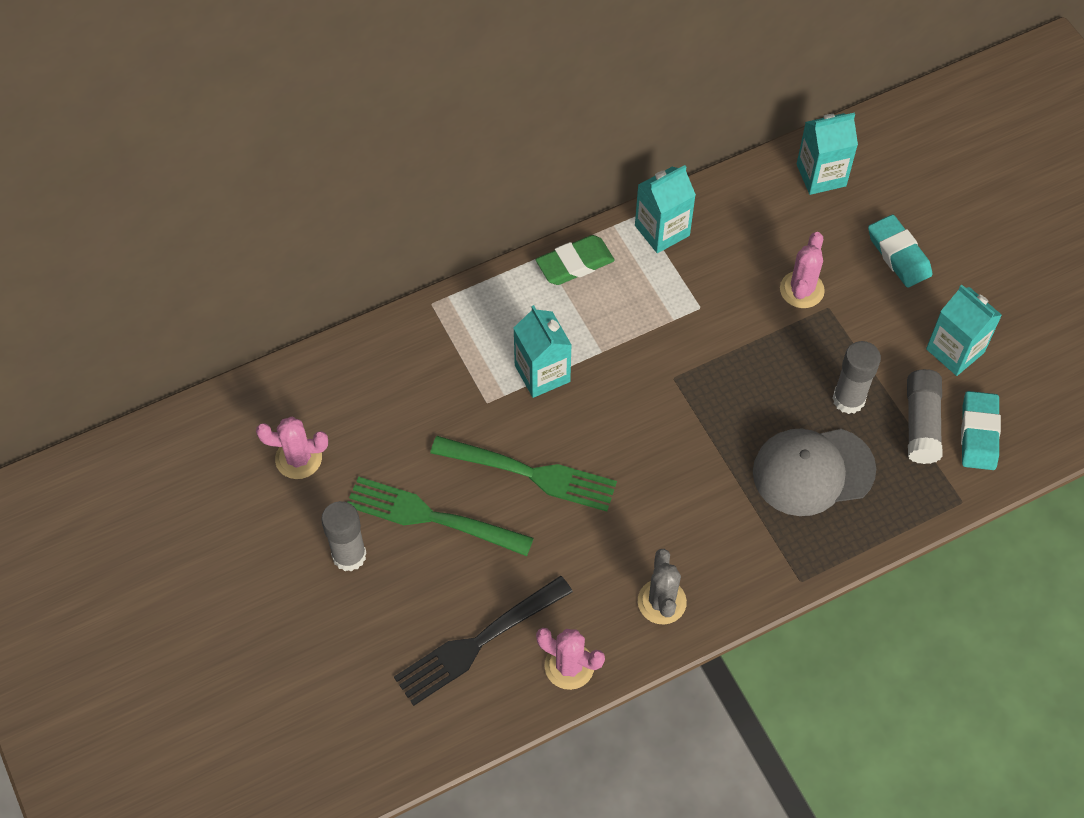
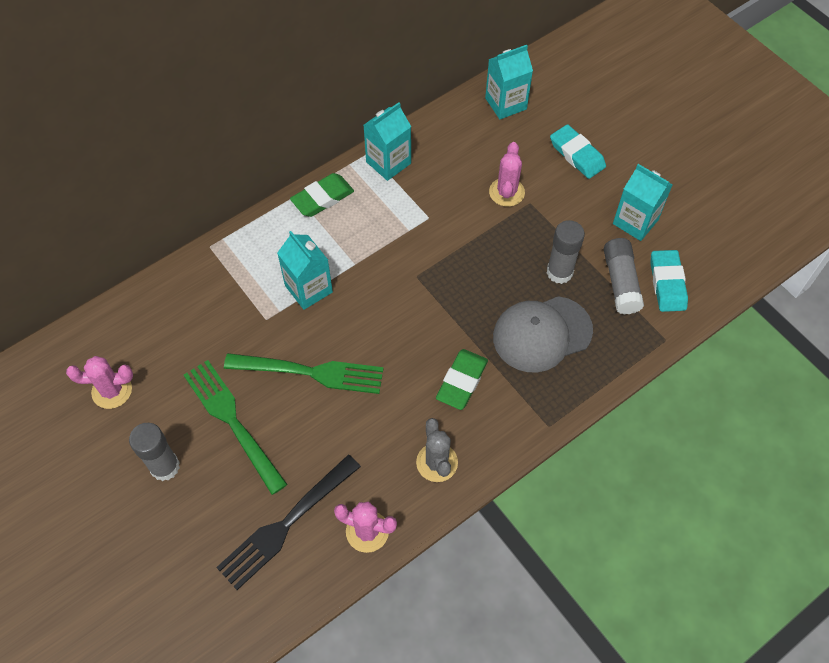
camera: 10 degrees left, 0 degrees up
(433, 517) = (233, 422): green fork -> green fork turned 45 degrees clockwise
(707, 512) = (462, 381): none -> green eraser

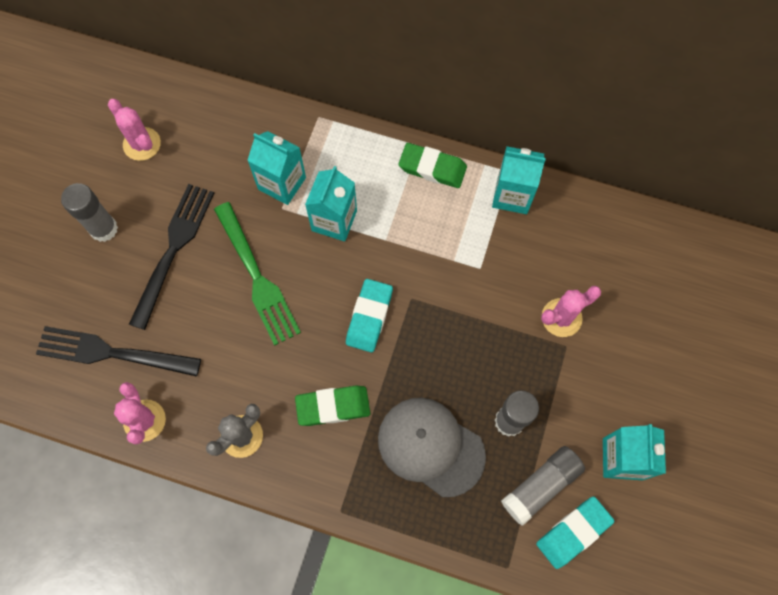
camera: 55 degrees right, 10 degrees up
(233, 422) = (173, 251): green fork -> black fork
(505, 103) = (664, 251): turquoise carton -> turquoise carton (282, 183)
(577, 155) = (657, 355): turquoise eraser -> turquoise eraser (369, 317)

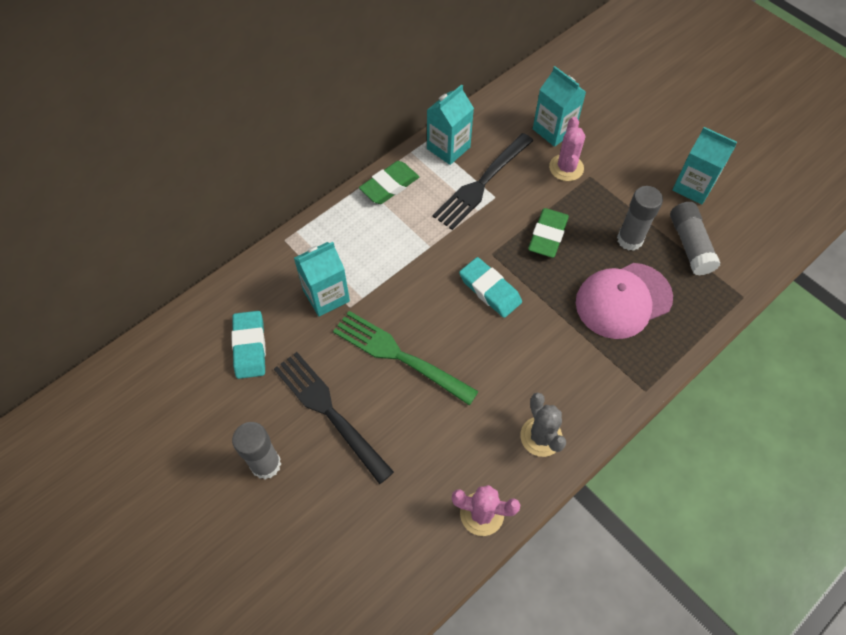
camera: 60 degrees left, 10 degrees down
(113, 353) = (398, 512): black fork -> black fork (482, 183)
(142, 144) = (202, 390): pink cactus -> none
(256, 276) = (400, 356): green fork -> green fork turned 150 degrees counterclockwise
(333, 407) = (553, 353): green eraser -> green eraser (547, 235)
(334, 220) = (388, 274): turquoise carton -> turquoise carton (554, 130)
(430, 446) = (623, 300): grey cap -> pink cap
(573, 532) = (734, 243): turquoise eraser -> turquoise eraser (249, 347)

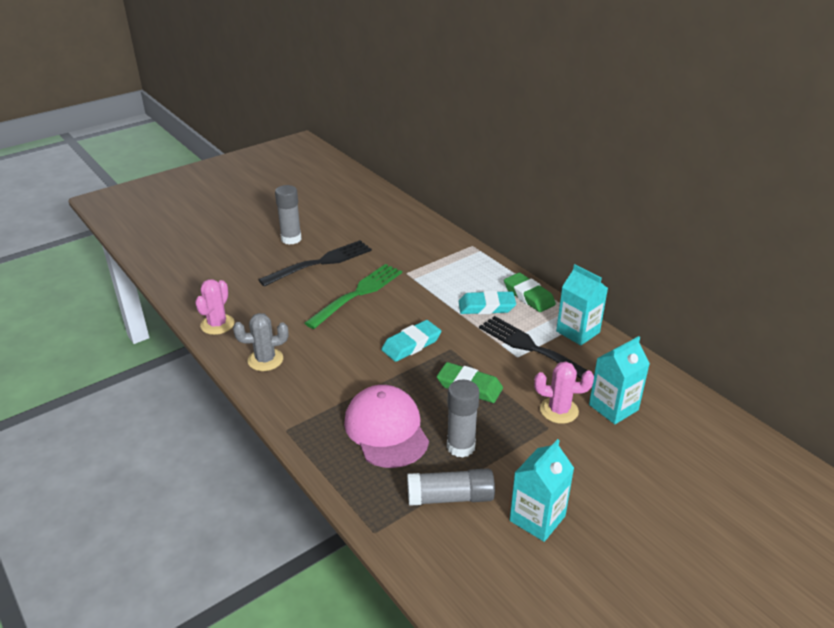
camera: 95 degrees right, 25 degrees down
(249, 347) = (380, 232): turquoise eraser -> turquoise eraser (486, 307)
(326, 296) = (418, 263): turquoise carton -> none

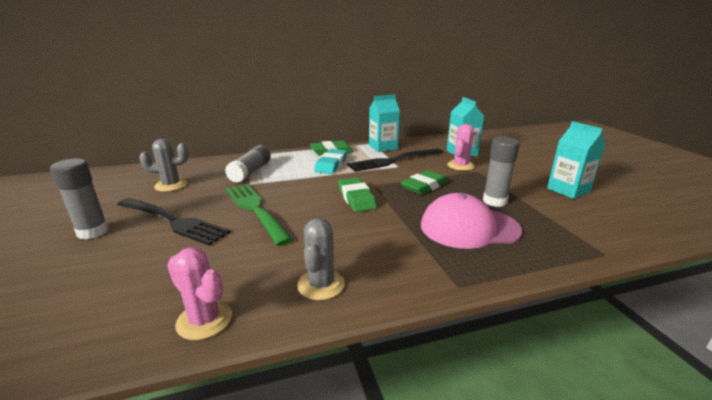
camera: 70 degrees left, 10 degrees down
(320, 263) = (172, 221): black fork -> black fork turned 135 degrees clockwise
(378, 235) = (171, 185): none -> grey cactus
(411, 344) = (356, 198): turquoise eraser -> green eraser
(450, 497) = (553, 214): grey glue stick -> grey glue stick (250, 172)

